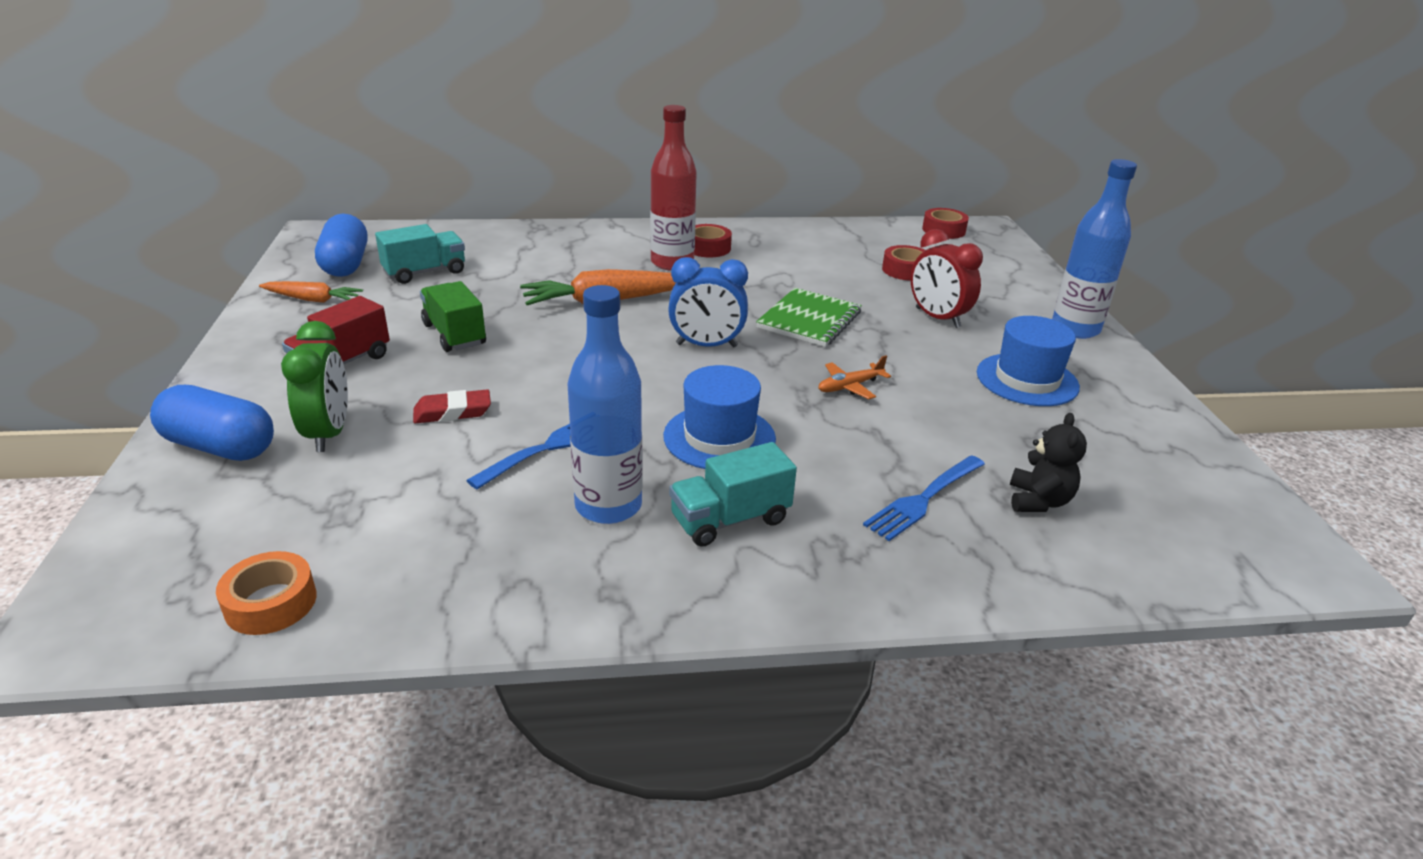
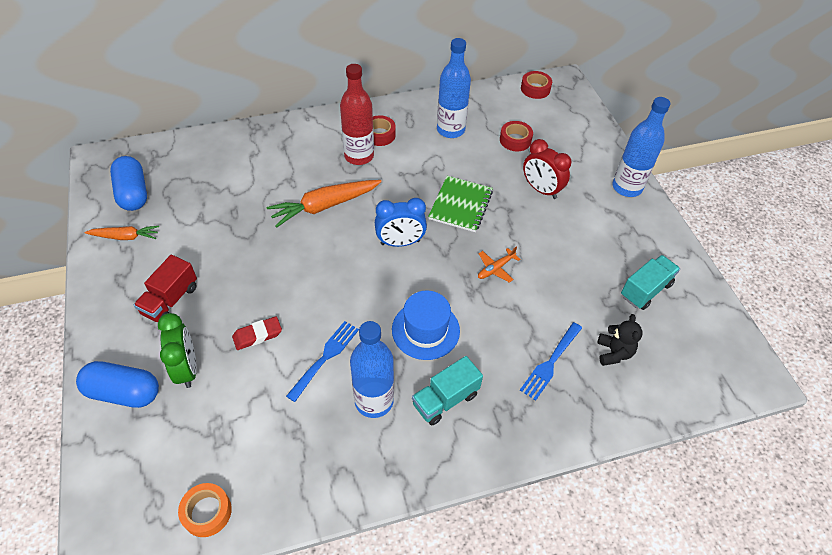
camera: 10 degrees left, 20 degrees up
(425, 272) = (192, 194): turquoise truck -> turquoise truck (645, 290)
(454, 334) = (234, 258): green truck -> none
(811, 253) = (450, 130): none -> blue bottle
(1027, 380) = (600, 244): blue hat -> none

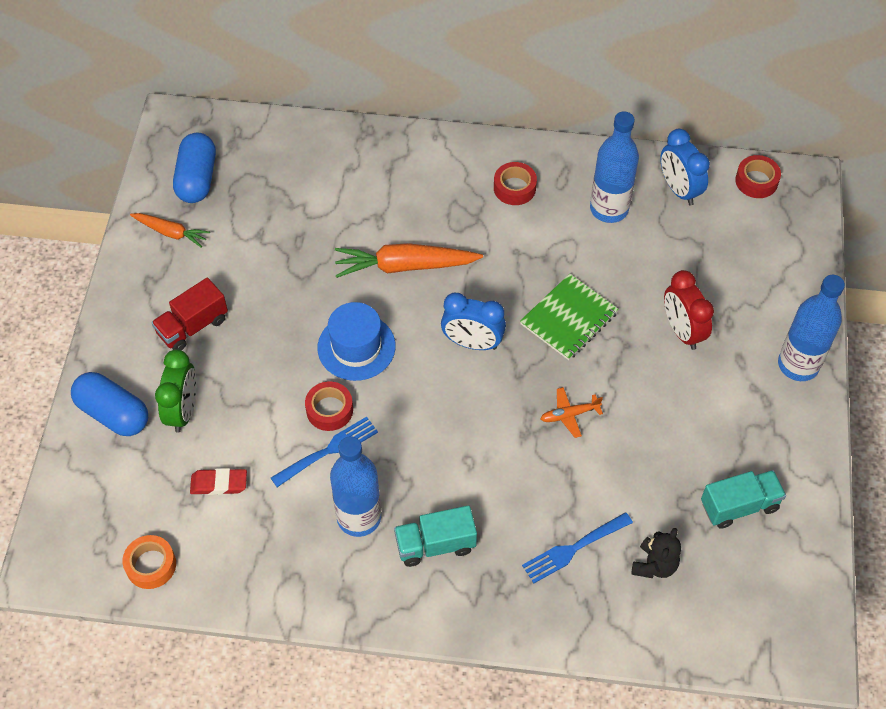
camera: 25 degrees right, 5 degrees up
(257, 335) = (268, 399): red eraser -> red eraser (219, 484)
(359, 156) = (475, 211): red bottle -> none
(425, 330) = (451, 459): blue hat -> blue hat (356, 347)
(490, 106) = (679, 190): none -> blue clock
(515, 140) = (686, 250): red tape -> red tape (329, 410)

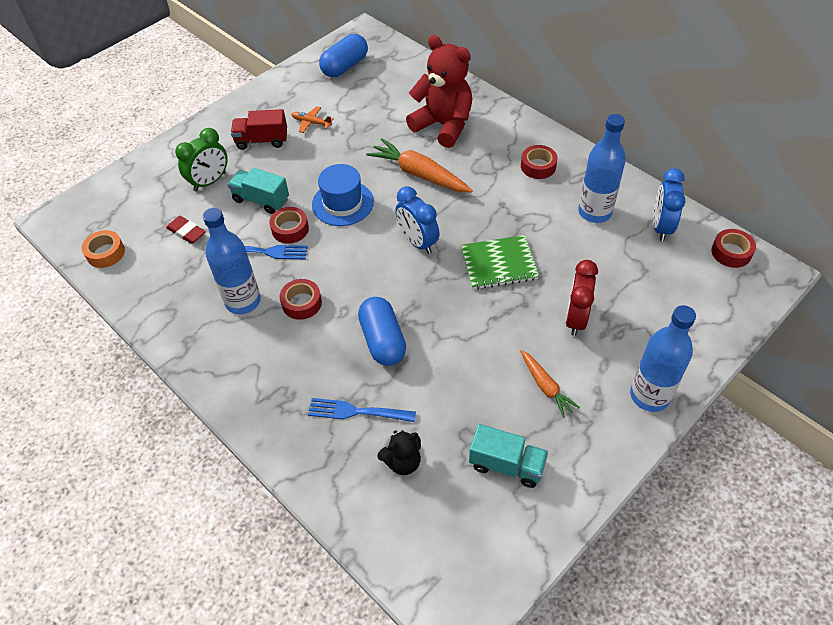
camera: 40 degrees right, 5 degrees down
(113, 413) = (173, 162): blue capsule -> blue capsule (382, 340)
(171, 232) = (301, 86): orange carrot -> orange carrot (545, 386)
(377, 194) = (443, 125): none -> red teddy bear
(420, 480) = (301, 303): none -> red tape
(435, 545) = (271, 348): turquoise truck -> turquoise truck (261, 200)
(569, 414) = (440, 324): orange plane -> orange plane (311, 123)

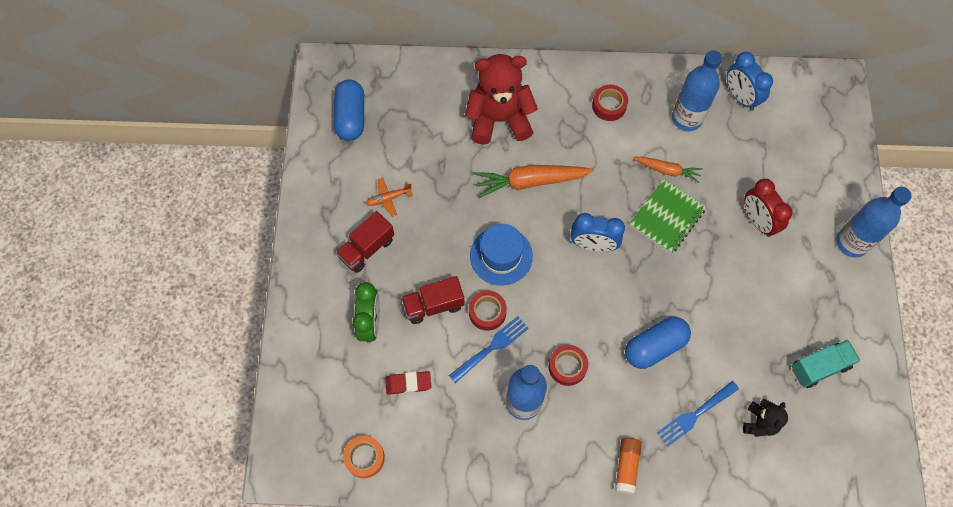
camera: 45 degrees left, 15 degrees up
(260, 402) = (626, 467): none -> orange glue stick
(261, 200) = (433, 305): turquoise truck -> red truck
(382, 340) = (655, 346): blue capsule -> blue capsule turned 60 degrees counterclockwise
(545, 386) = (788, 290): orange carrot -> orange carrot (667, 170)
(731, 252) = (801, 85): red tape -> none

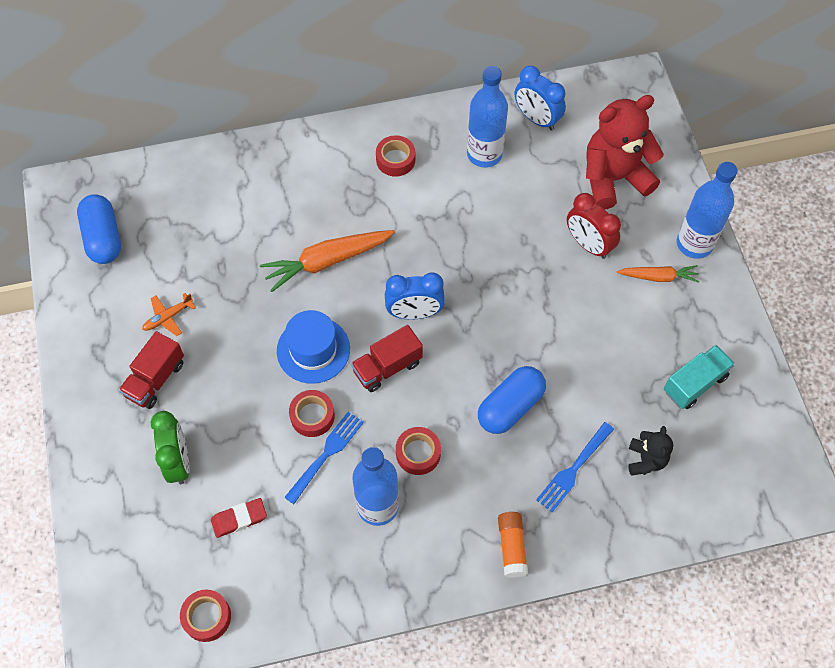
camera: 15 degrees left, 5 degrees down
(364, 458) = (207, 617): orange tape -> red tape
(433, 305) = (248, 423): red truck -> red truck (387, 367)
(499, 119) = (276, 202): red teddy bear -> red teddy bear (613, 178)
(667, 170) = (476, 214): orange carrot -> orange carrot (658, 277)
(667, 217) = (489, 264): green notebook -> none

